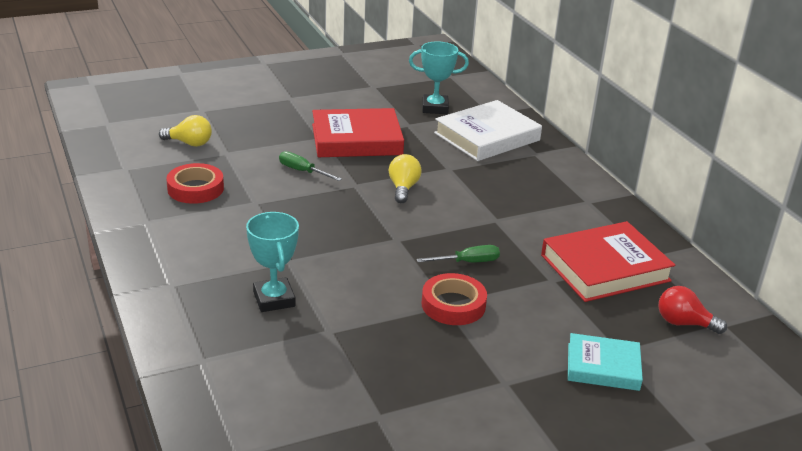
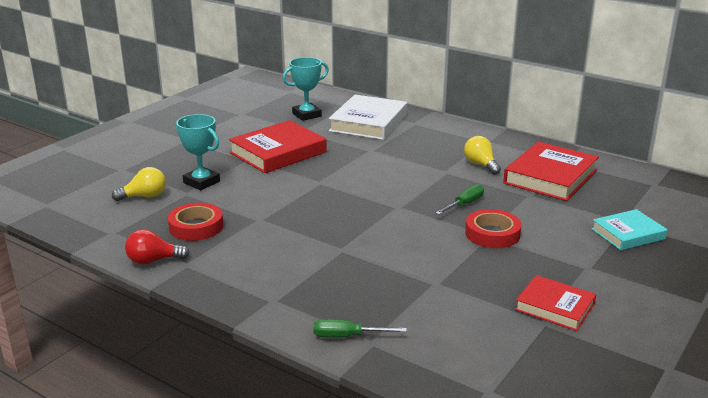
camera: 30 degrees left, 5 degrees down
(274, 299) = (367, 279): turquoise trophy -> turquoise trophy (201, 182)
(302, 171) = (266, 186): green screwdriver -> green screwdriver (348, 336)
(403, 188) = (357, 173): yellow light bulb -> yellow light bulb (480, 165)
(412, 406) = (555, 307): none -> red book
(684, 323) = (635, 191): red light bulb -> red light bulb (153, 261)

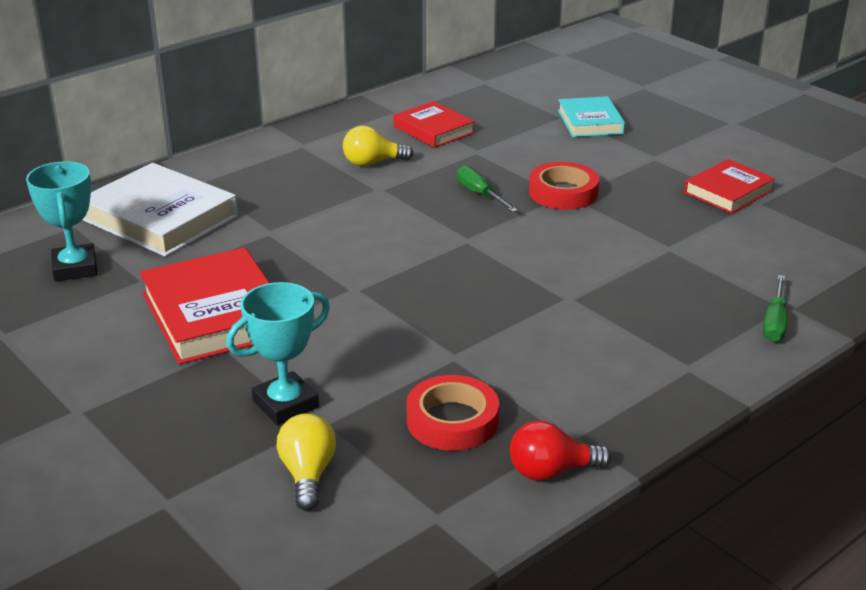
camera: 75 degrees left, 5 degrees up
(153, 261) = (551, 471): red light bulb -> red light bulb turned 75 degrees clockwise
(550, 177) = (433, 129): red book -> red book, size x0.61

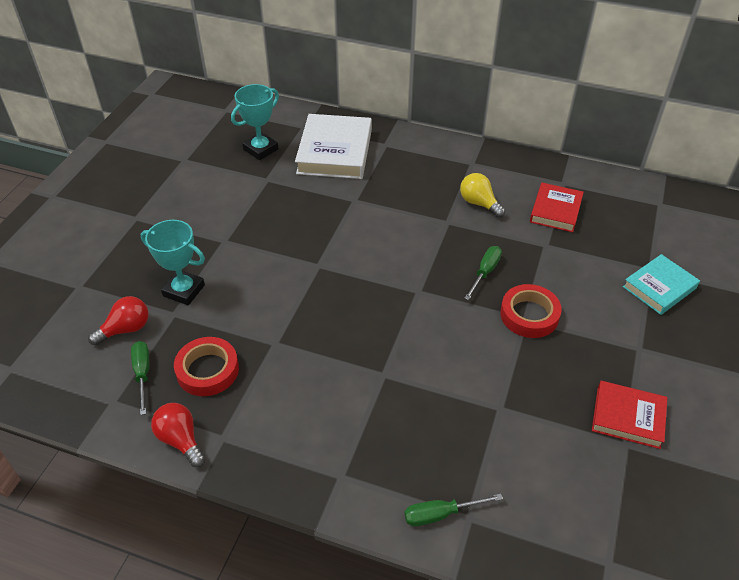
camera: 60 degrees right, 15 degrees up
(215, 314) = (252, 221): red book -> none
(308, 474) = (126, 329): yellow light bulb -> red light bulb
(409, 478) = (142, 374): none -> green screwdriver

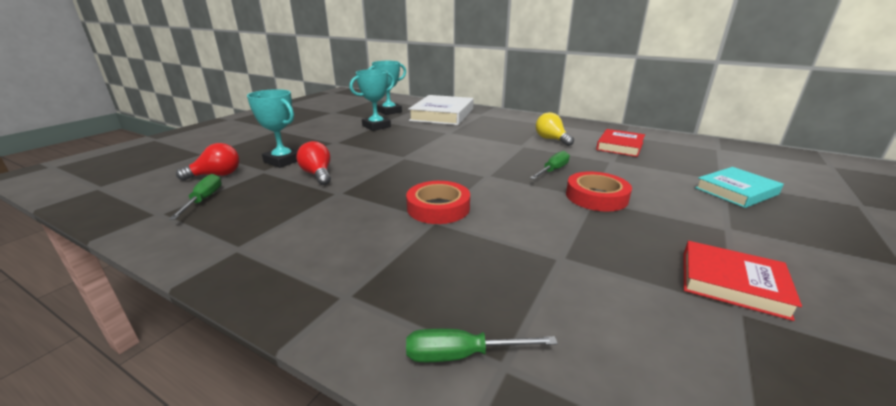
camera: 10 degrees right, 20 degrees down
(181, 440) = (193, 245): red light bulb -> red light bulb (318, 174)
(207, 370) = (263, 203): red tape -> red tape (438, 208)
(259, 194) = (376, 126): none -> turquoise trophy

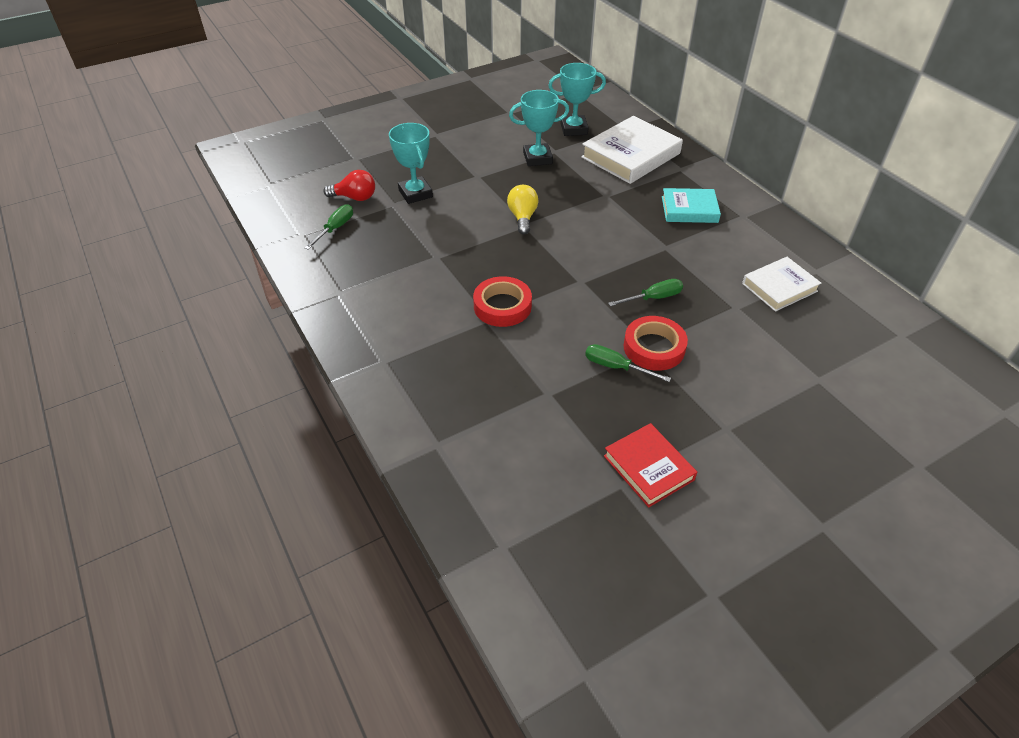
camera: 30 degrees right, 20 degrees up
(318, 174) = (434, 225): red light bulb -> none
(462, 355) = (420, 428): green screwdriver -> green screwdriver (616, 367)
(551, 139) = (711, 247): yellow light bulb -> yellow light bulb (522, 217)
(620, 146) = (779, 287): red book -> white book
(736, 191) = (809, 397): turquoise book -> turquoise book (689, 209)

